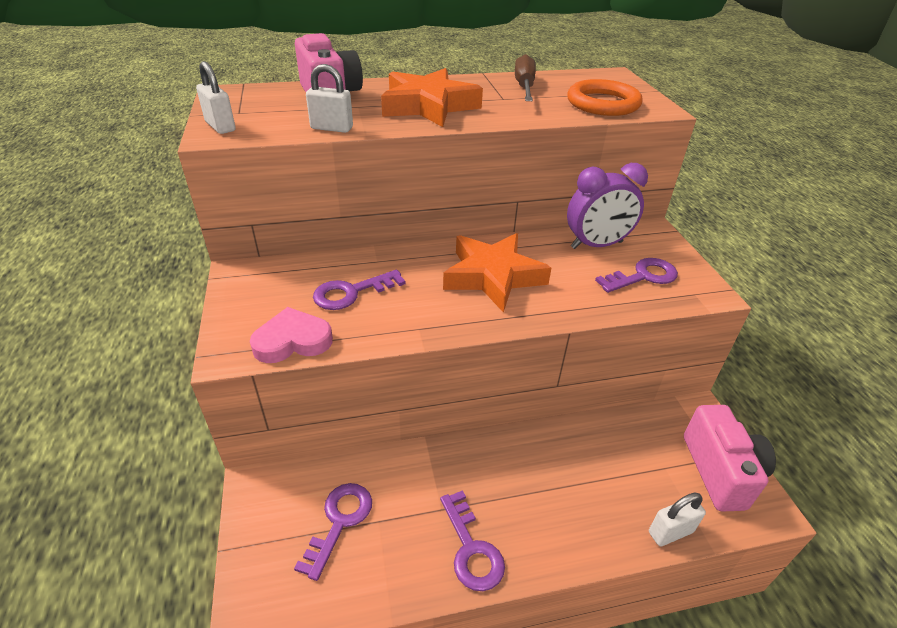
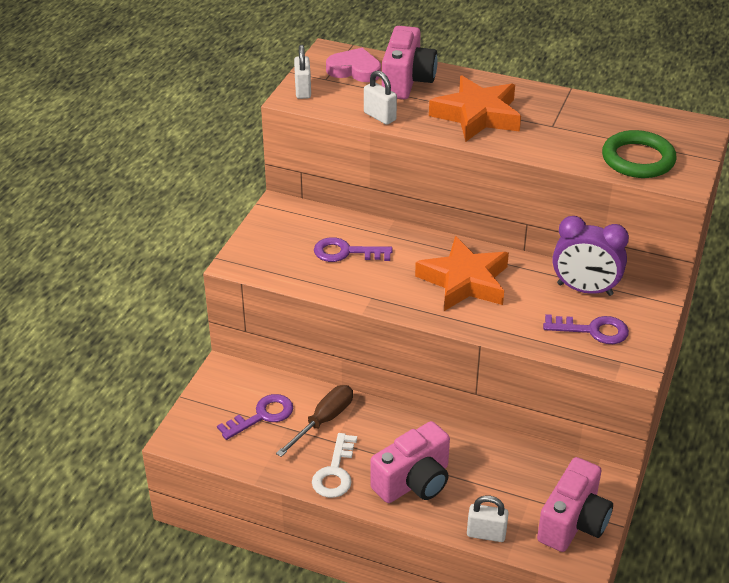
camera: 35 degrees right, 0 degrees up
(292, 341) = (280, 271): pink heart -> pink heart (354, 70)
(471, 548) = (335, 472): purple key -> white key
(524, 87) = (588, 118): brown screwdriver -> brown screwdriver (323, 421)
(556, 512) = (414, 482): none -> pink camera
(603, 103) = (638, 159): orange ring -> green ring

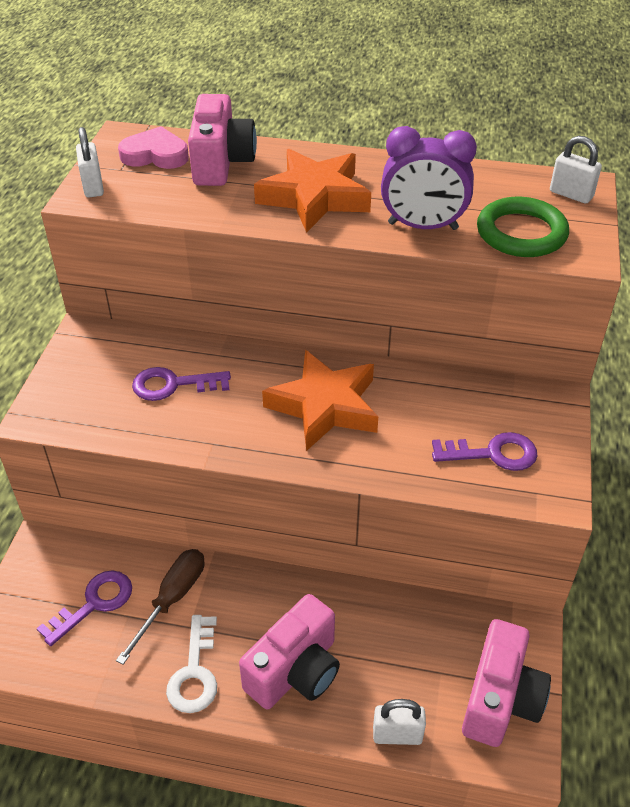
camera: 10 degrees left, 5 degrees up
(380, 116) = (194, 210): white padlock -> white padlock (571, 194)
(584, 289) = (470, 399): purple clock -> purple clock (422, 226)

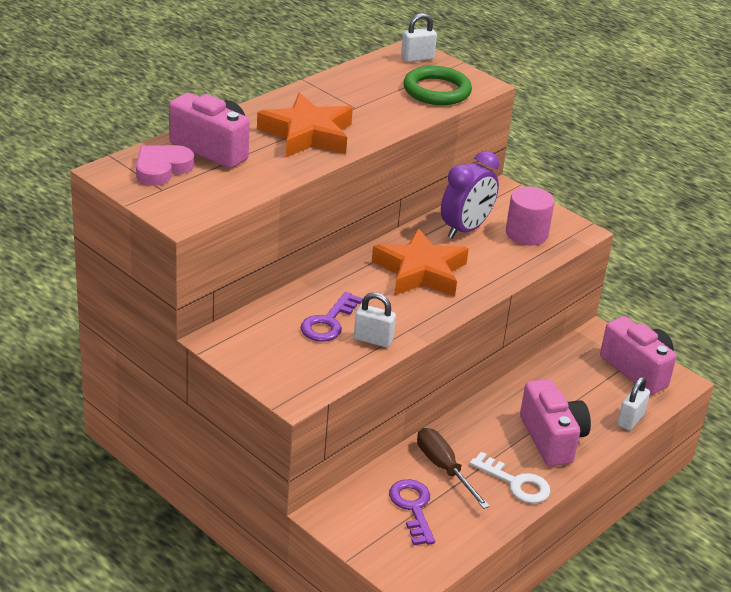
camera: 60 degrees left, 10 degrees down
(93, 186) = (172, 208): white padlock -> white padlock (373, 339)
(422, 226) = (390, 115): purple clock -> purple clock (465, 229)
(492, 453) = (526, 234): purple key -> pink cylinder

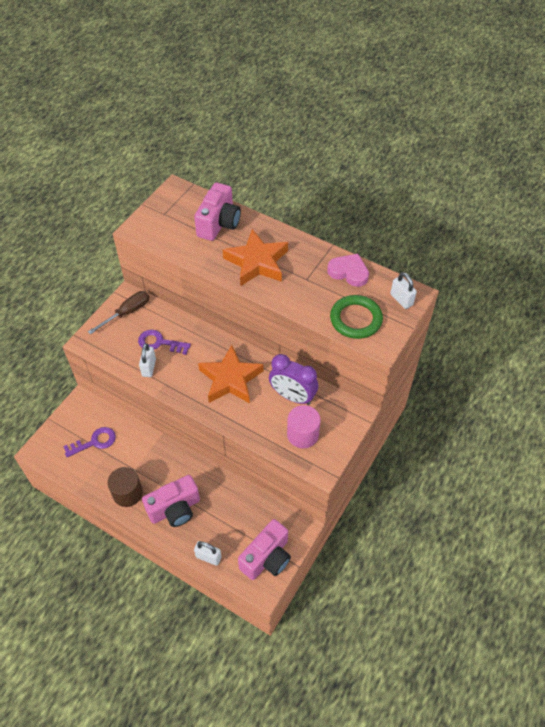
camera: 80 degrees right, 20 degrees up
(162, 168) = (186, 208): pink heart -> pink heart (349, 272)
(444, 468) = (132, 452): brown screwdriver -> brown screwdriver (127, 313)
(516, 483) = (127, 493): white key -> brown cylinder

